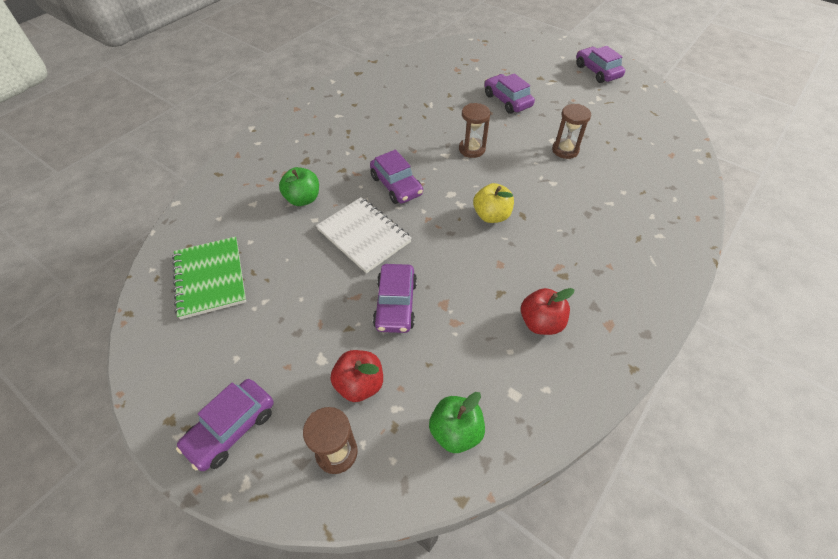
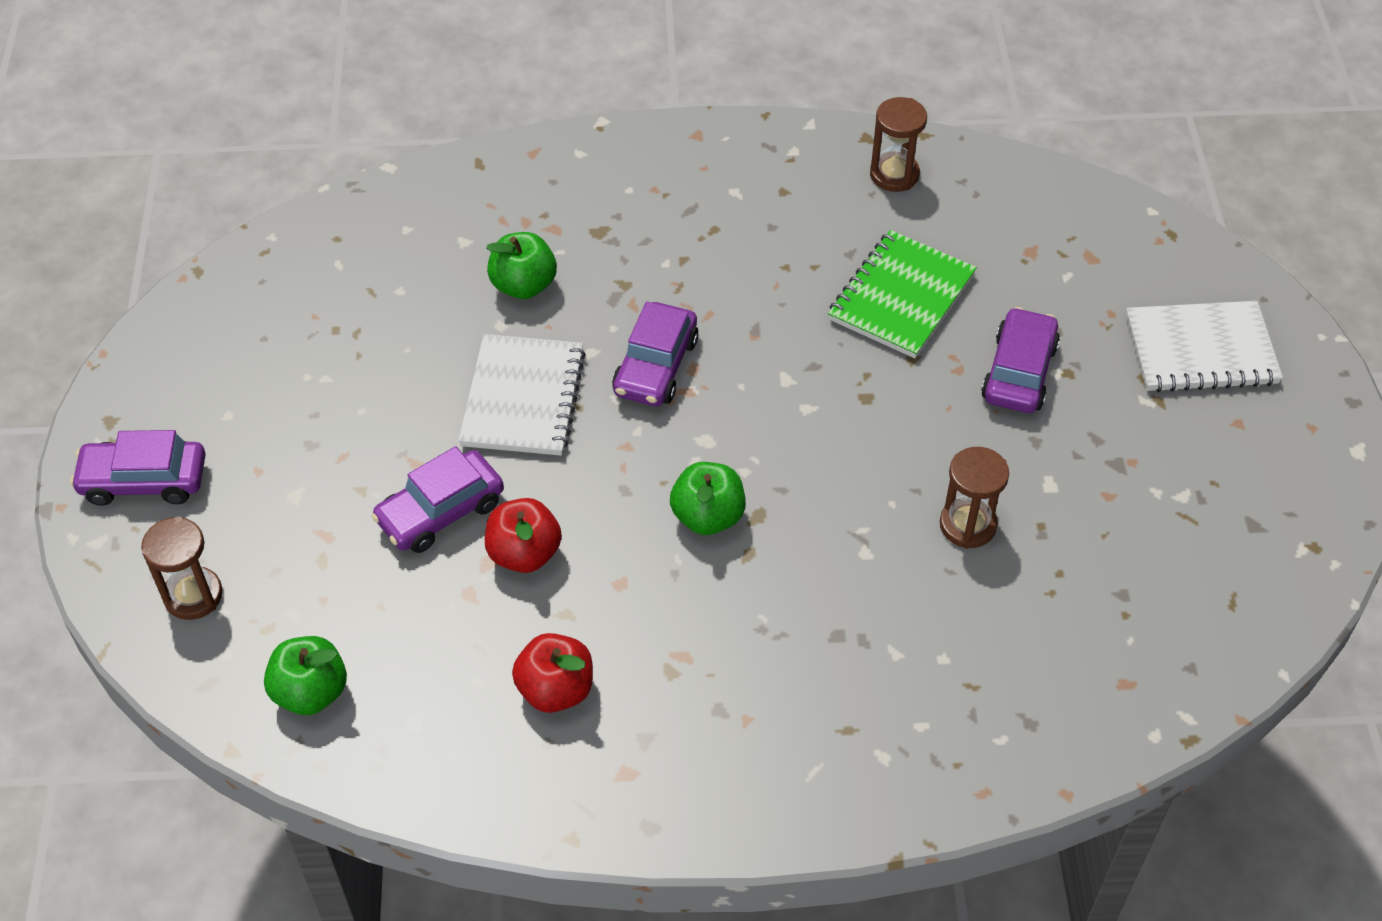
camera: 50 degrees right, 0 degrees up
(210, 278) = (309, 301): green notebook -> green notebook (901, 297)
(359, 384) = (293, 556): red apple -> red apple (524, 553)
(472, 149) = (834, 403): brown hourglass -> brown hourglass (894, 174)
(491, 215) = (708, 516): yellow apple -> green apple
(540, 61) = (1201, 350): none -> white notebook
(597, 71) = (1271, 450): purple car -> none

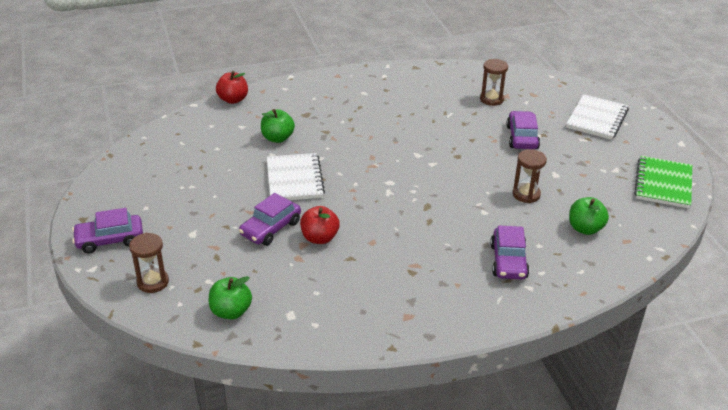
camera: 15 degrees left, 15 degrees down
(556, 690) = (358, 289): red apple -> red apple (233, 99)
(655, 366) = (354, 158): purple car -> purple car (508, 261)
(708, 516) = (403, 210): green apple -> green apple (585, 228)
(894, 174) = (433, 78): brown hourglass -> brown hourglass (491, 99)
(901, 297) = (456, 119): green notebook -> green notebook (663, 184)
(1201, 350) = (597, 119): white notebook -> white notebook turned 45 degrees counterclockwise

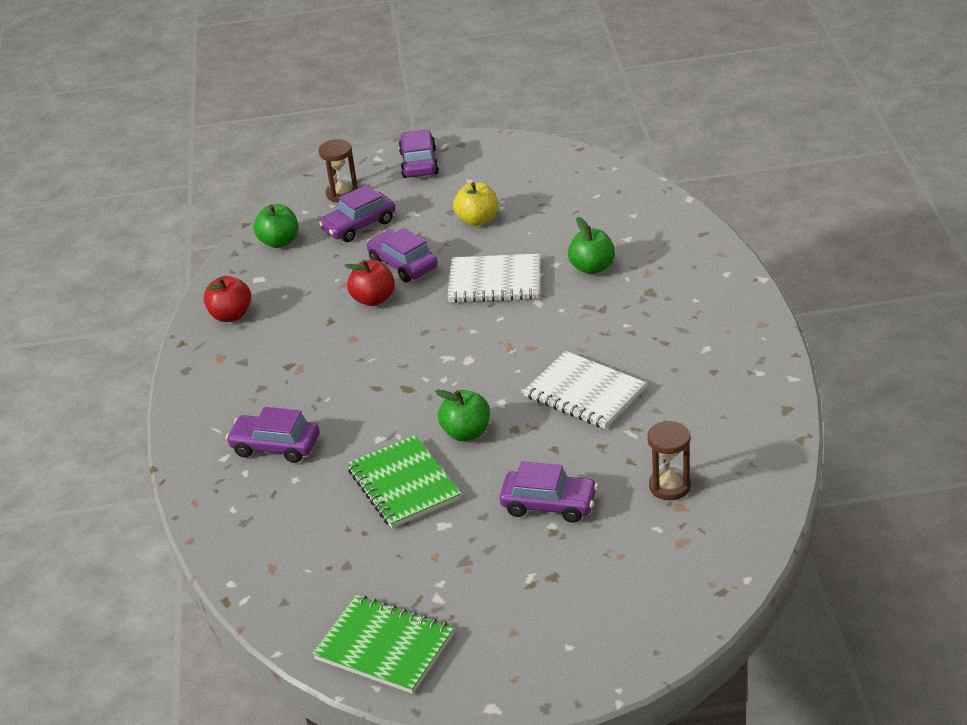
camera: 105 degrees right, 0 degrees up
(209, 196) = (477, 220): none -> yellow apple
(209, 263) = (358, 225): none -> purple car
(233, 99) = (697, 229): red apple -> red apple (231, 315)
(526, 194) = (404, 484): brown hourglass -> green notebook
(585, 228) = (311, 530): green apple -> green apple (466, 433)
(597, 119) = (588, 609): white notebook -> white notebook (585, 393)

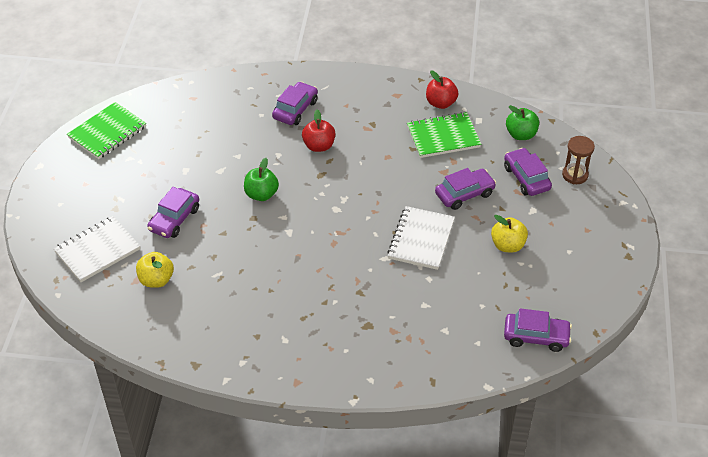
camera: 100 degrees right, 10 degrees up
(373, 299) = (428, 173): red apple -> red apple (319, 146)
(404, 484) = (229, 159): green notebook -> green notebook (443, 137)
(419, 163) = (605, 225): purple car -> purple car (536, 336)
(585, 393) = (270, 260): white notebook -> white notebook (97, 251)
(592, 268) = (414, 299): green apple -> none
(670, 486) = (156, 280): brown hourglass -> yellow apple

